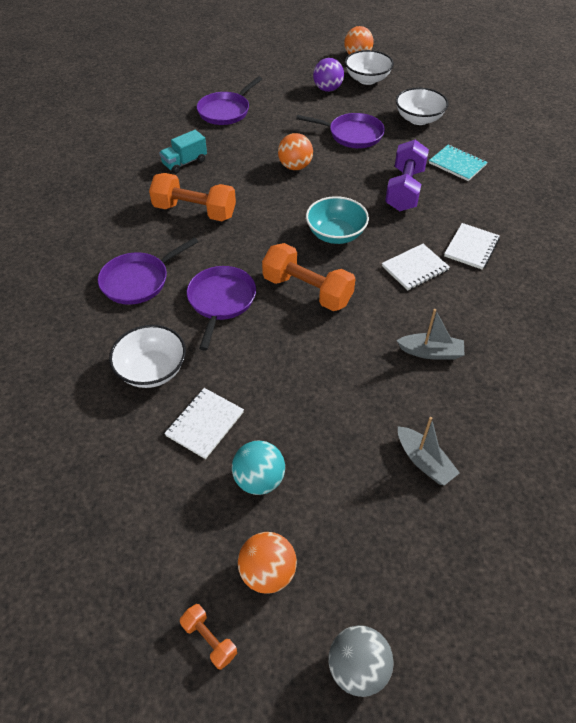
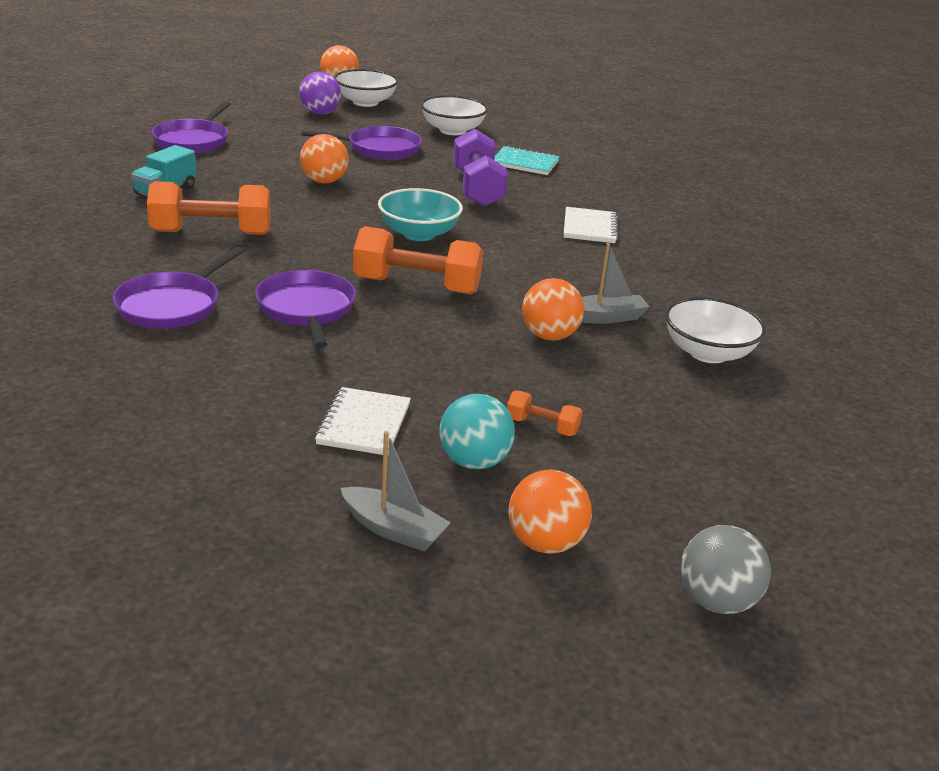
camera: 25 degrees left, 20 degrees down
(152, 370) = (252, 386): white bowl -> white bowl (708, 353)
(209, 639) = (513, 623): orange dumbbell -> orange dumbbell (542, 426)
(377, 364) = (549, 336): none -> orange ball
(415, 268) = (537, 251): white notebook -> none
(424, 461) = (664, 409): grey boat -> grey boat (393, 529)

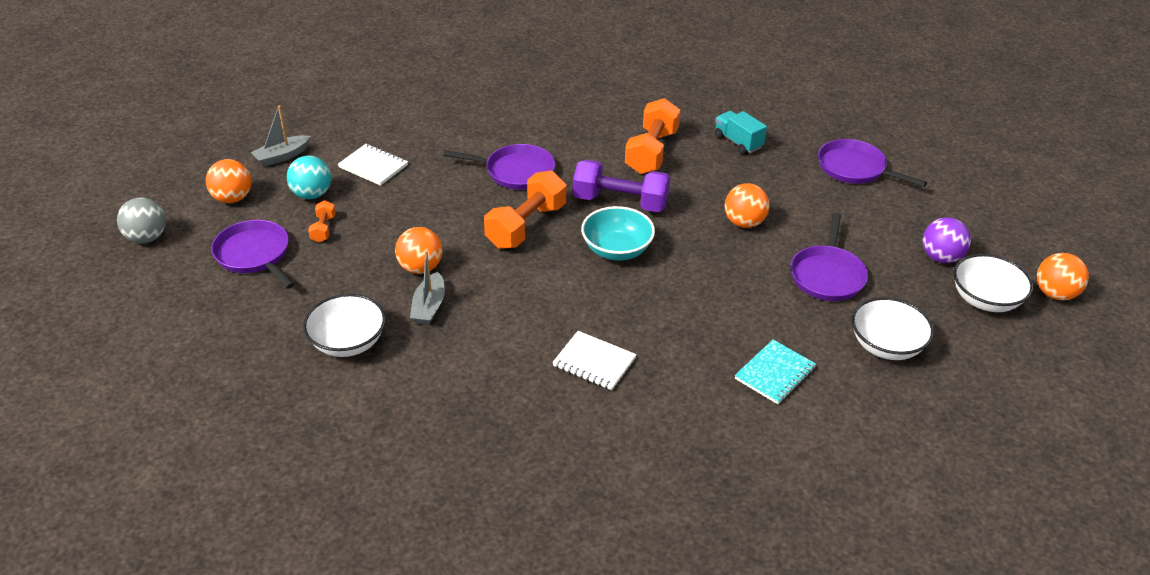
camera: 115 degrees right, 10 degrees up
(172, 306) = (546, 124): purple pan -> purple pan (254, 255)
(477, 188) = (708, 314): purple dumbbell -> purple dumbbell (620, 202)
(542, 426) = (323, 229): orange dumbbell -> orange dumbbell turned 45 degrees counterclockwise

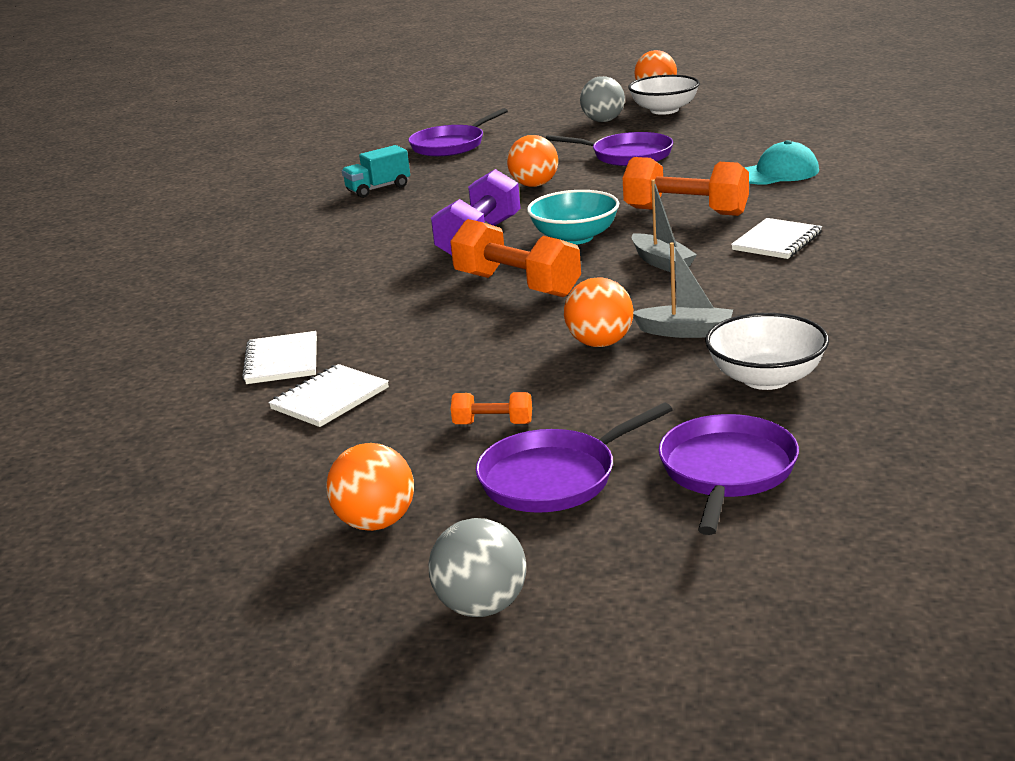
camera: 80 degrees left, 15 degrees down
(282, 156) = (257, 486): grey boat -> grey boat (661, 262)
(312, 194) = (391, 444): turquoise ball -> none
(428, 142) = (282, 361): none -> white notebook
(516, 171) = (389, 297): purple pan -> purple pan (726, 471)
(651, 152) = (378, 226): orange dumbbell -> orange dumbbell (686, 212)
(775, 373) = (777, 173): turquoise notebook -> turquoise cap
(886, 346) = (730, 138): white bowl -> none
(941, 257) = (603, 121): purple ball -> grey ball

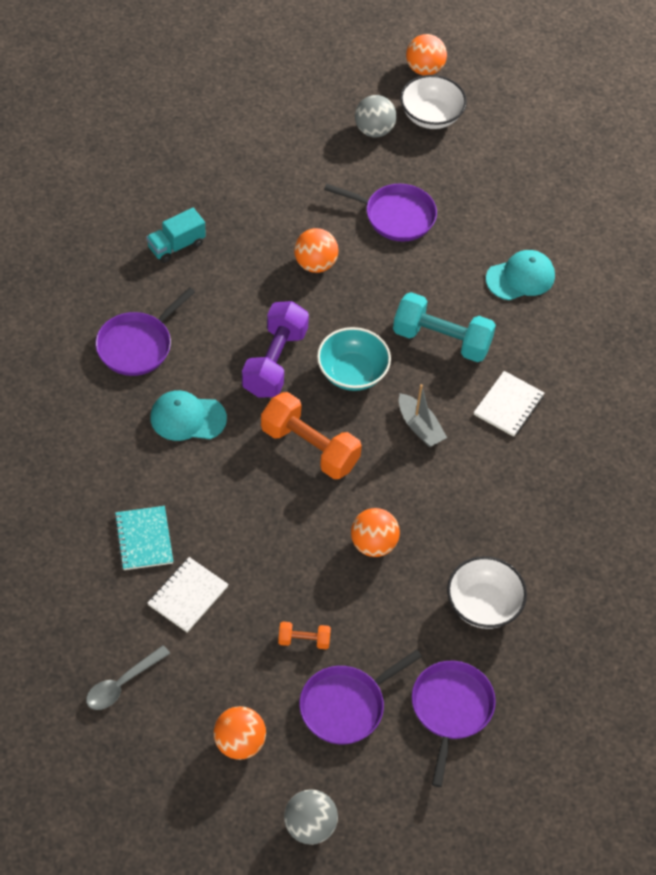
camera: 10 degrees left, 30 degrees up
(209, 477) = (122, 684): none -> grey spoon
(282, 361) = (144, 539): white notebook -> turquoise notebook
(364, 278) = (187, 418): none -> turquoise cap
(450, 145) = (233, 160): purple pan -> purple pan (137, 345)
(685, 332) = (433, 536): grey boat -> none
(686, 212) = (441, 340): orange dumbbell -> turquoise dumbbell

